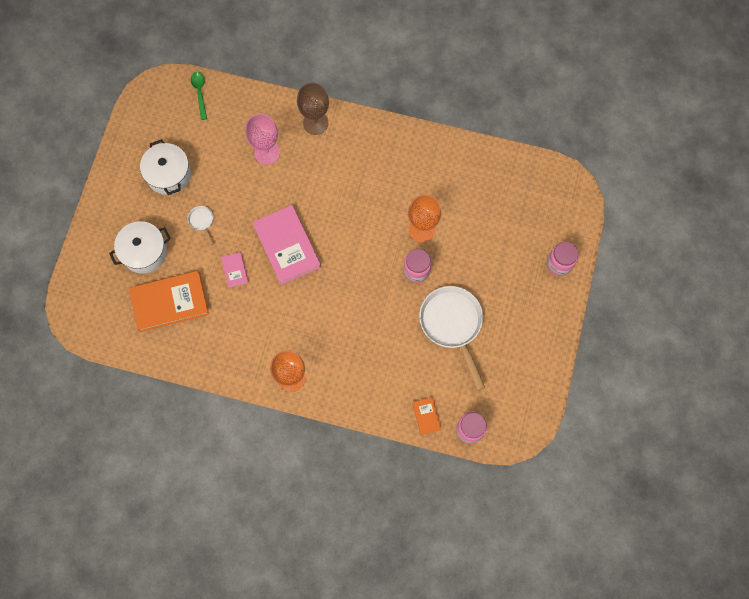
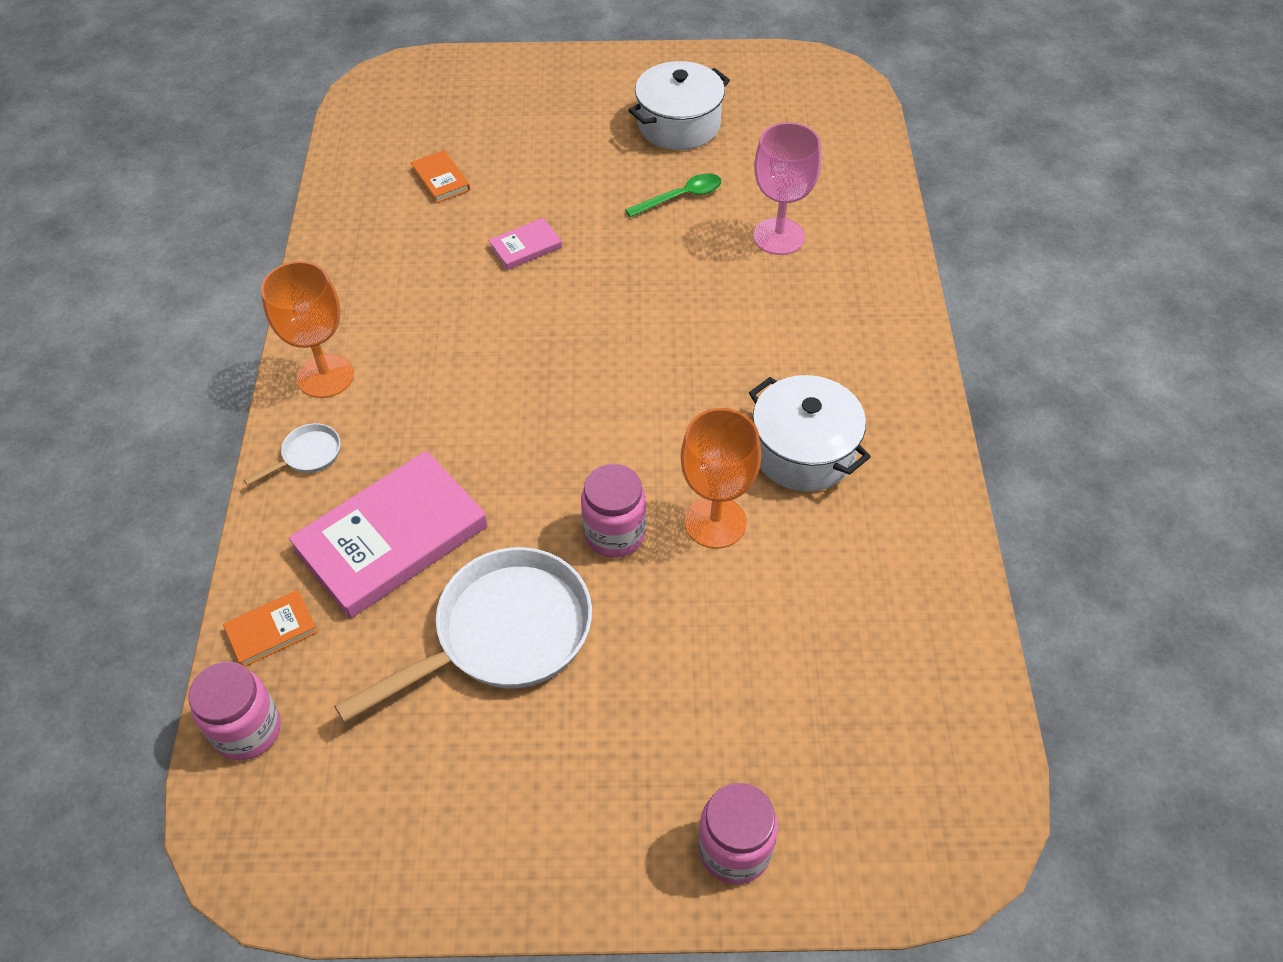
camera: 75 degrees right, 20 degrees down
(144, 252) = (524, 129): white pot -> white pot (803, 451)
(170, 302) = (441, 179): orange book -> orange book, size x0.46
(200, 93) = (851, 126): green spoon -> green spoon (681, 197)
(202, 221) = (606, 184): white pan -> white pan (307, 455)
(287, 246) = (598, 308): pink book -> pink book (392, 538)
(315, 123) = (876, 291): brown goblet -> none

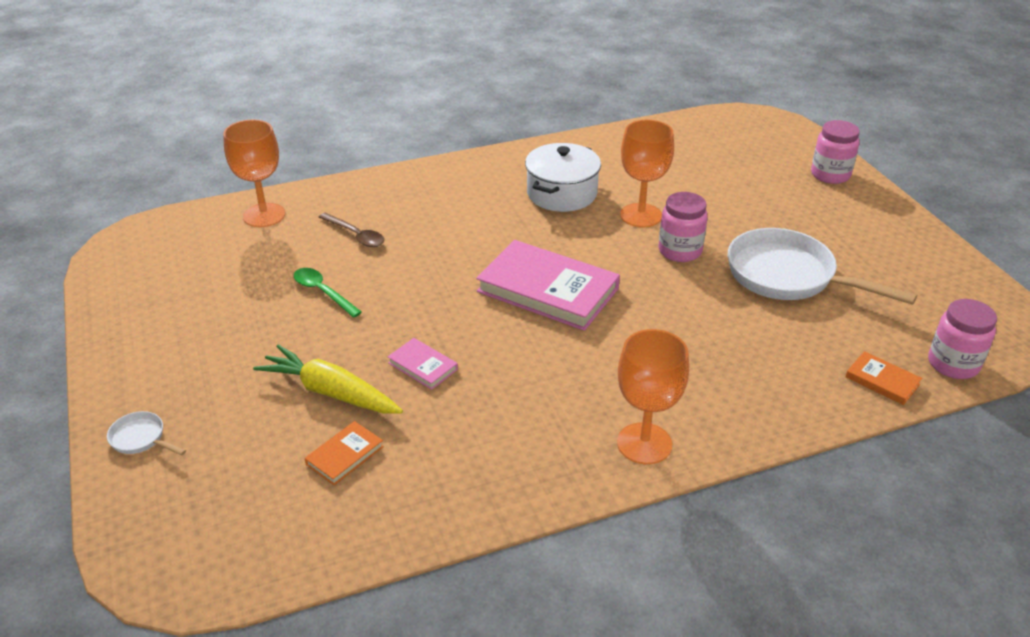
camera: 110 degrees left, 15 degrees down
(307, 455) = (730, 421): white pan -> white pan (141, 439)
(392, 538) = (764, 347): pink book -> pink book (548, 290)
(525, 182) = (330, 392): none -> yellow carrot
(679, 125) = (217, 314): white pot -> none
(778, 236) = (356, 235): pink goblet -> brown spoon
(849, 171) = (264, 215): none -> orange goblet

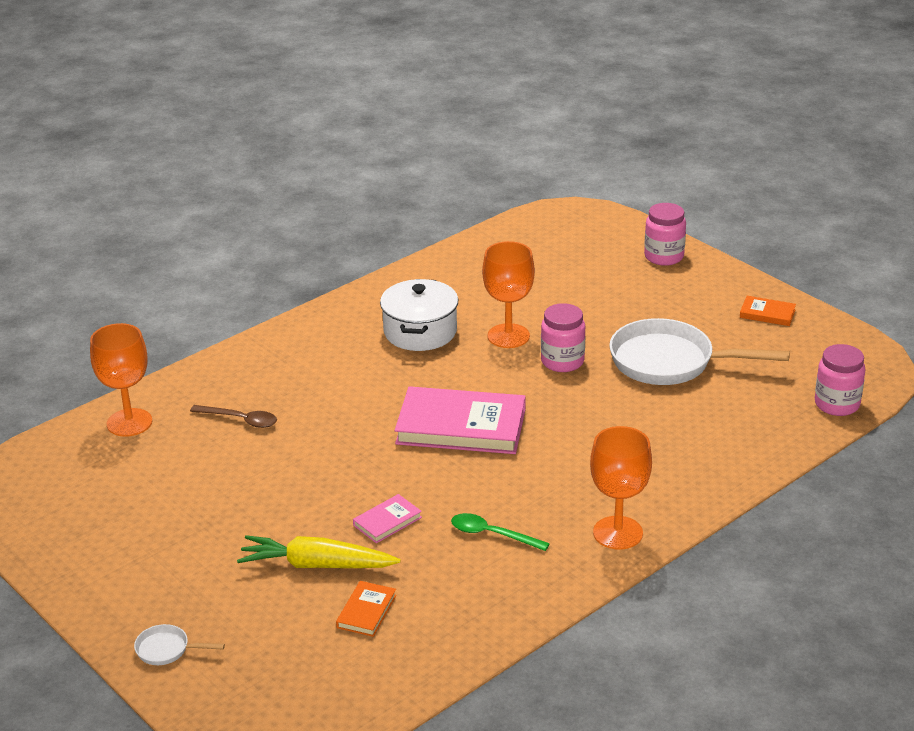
camera: 20 degrees left, 5 degrees down
(323, 292) = (246, 481): green spoon -> green spoon (492, 534)
(423, 366) = (387, 521): pink book -> pink book turned 60 degrees counterclockwise
(882, 381) = (786, 432): orange book -> orange book (767, 314)

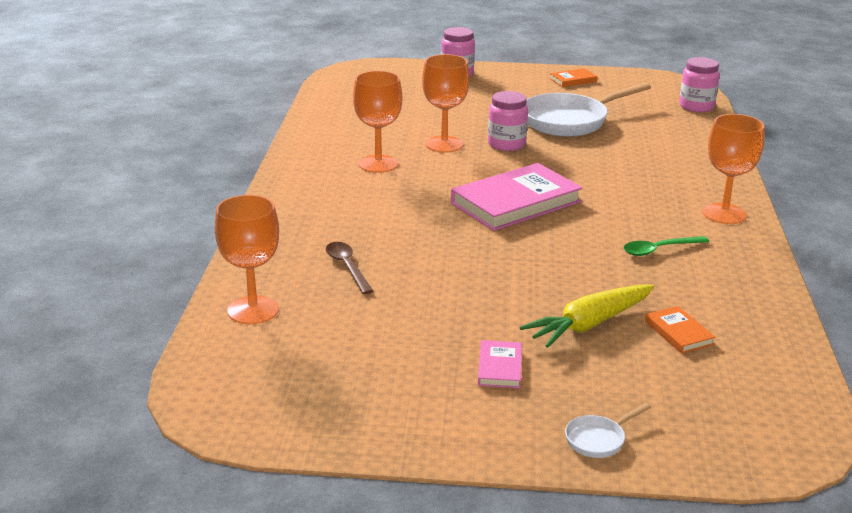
camera: 45 degrees left, 5 degrees down
(240, 420) = (347, 267): brown spoon -> brown spoon turned 90 degrees counterclockwise
(387, 521) = (581, 275): pink book -> pink book (499, 367)
(420, 332) = (378, 164): white pot -> orange goblet

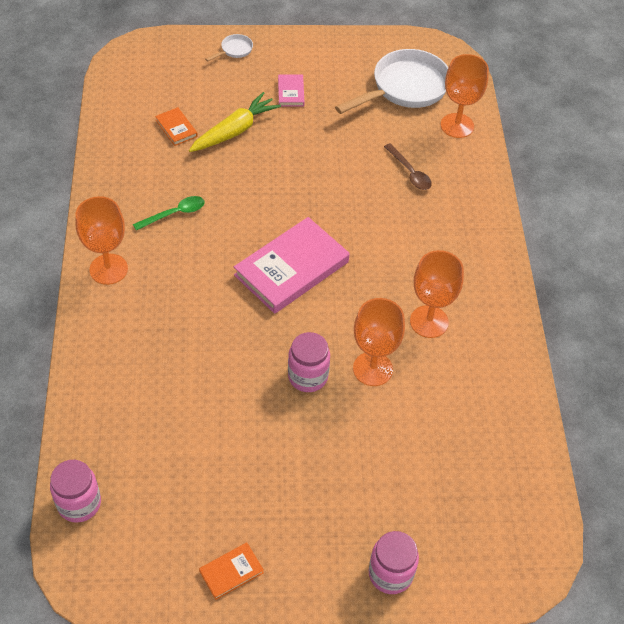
camera: 170 degrees right, 25 degrees up
(570, 121) = (239, 442): white pan -> white pan (405, 88)

